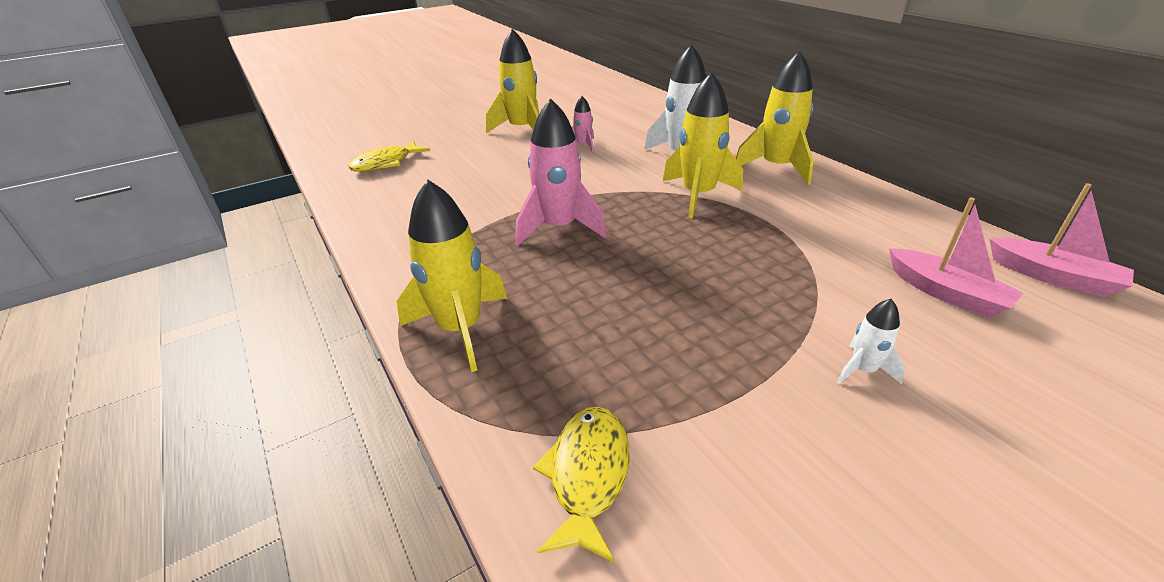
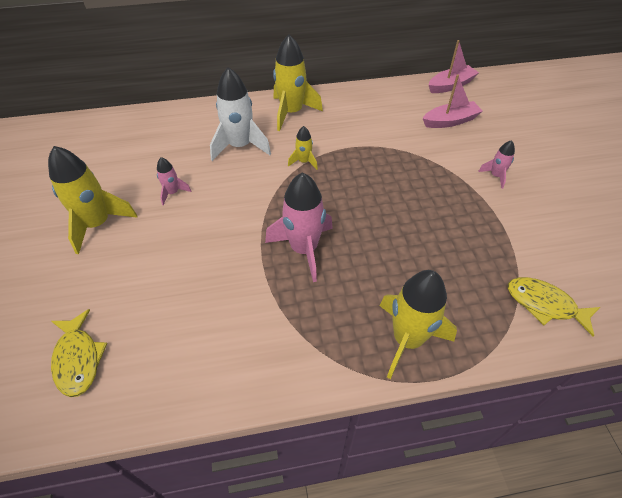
camera: 70 degrees left, 15 degrees up
(698, 195) = (304, 162): yellow rocket -> yellow rocket, size x0.50
(863, 370) = (495, 176): white rocket -> pink rocket

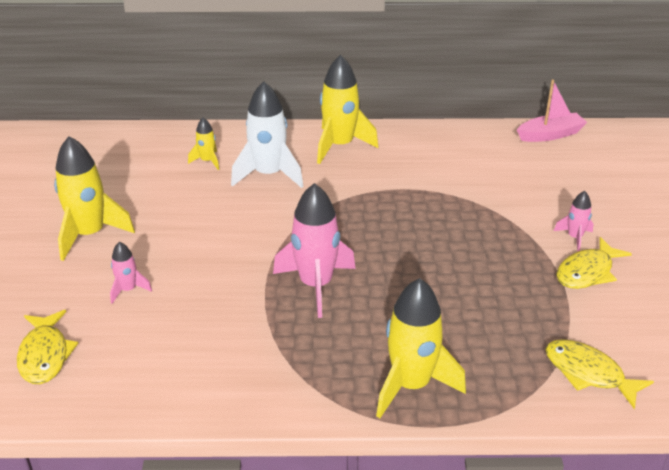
camera: 10 degrees right, 15 degrees down
(173, 193) = (179, 213): pink rocket -> pink rocket (128, 290)
(304, 162) = (340, 198): yellow rocket -> yellow rocket (207, 161)
(450, 121) = (536, 174): pink boat -> none
(514, 207) = (587, 272): none -> yellow fish

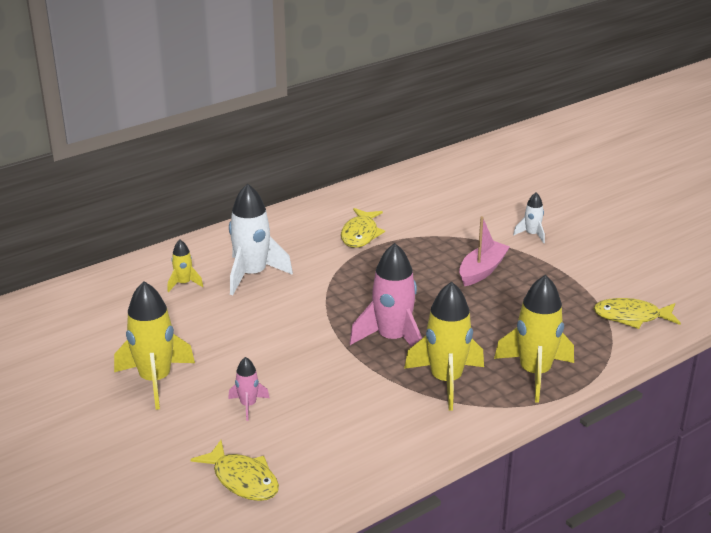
camera: 35 degrees left, 5 degrees down
(339, 146) = (283, 231): yellow rocket -> yellow rocket (446, 380)
(550, 135) = (436, 167): pink boat -> pink boat (482, 270)
(574, 237) = (532, 235): pink rocket -> white rocket
(587, 272) = (564, 254): yellow fish -> yellow fish (360, 234)

